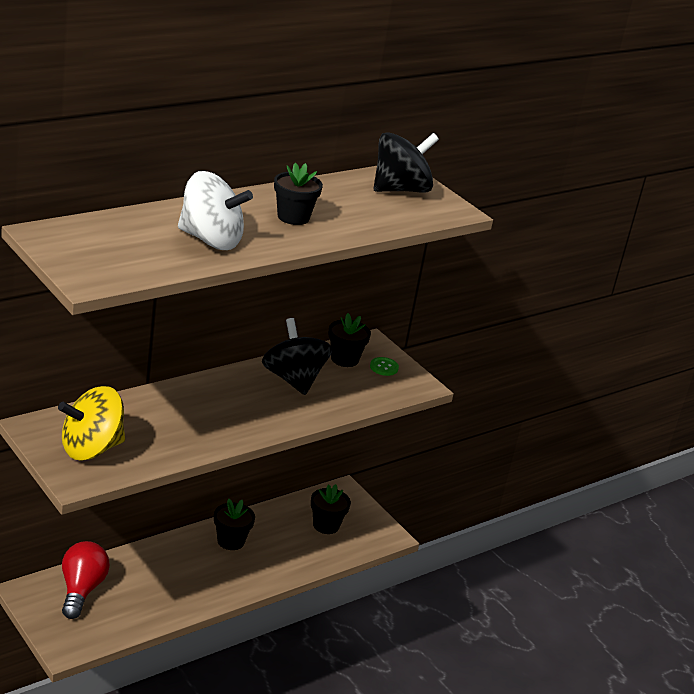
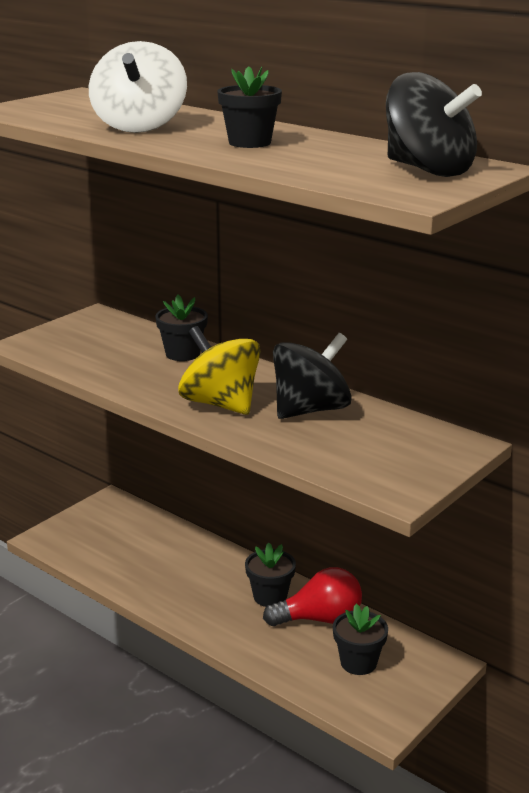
camera: 80 degrees right, 5 degrees down
(81, 590) = (129, 526): red light bulb -> red light bulb (319, 619)
(91, 449) = (79, 341): yellow spinning top -> yellow spinning top (220, 404)
(344, 359) = (398, 433): black flower pot -> black flower pot (183, 354)
(384, 367) = (411, 461): green button -> none

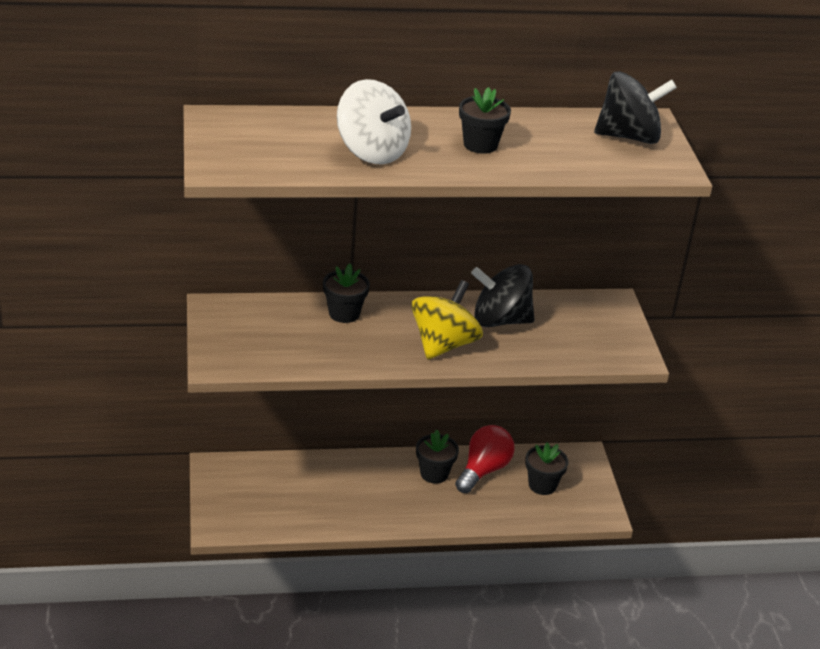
camera: 50 degrees left, 10 degrees up
(220, 404) = (443, 344): yellow spinning top -> yellow spinning top turned 120 degrees clockwise
(310, 410) = (500, 320): black spinning top -> black spinning top turned 90 degrees counterclockwise

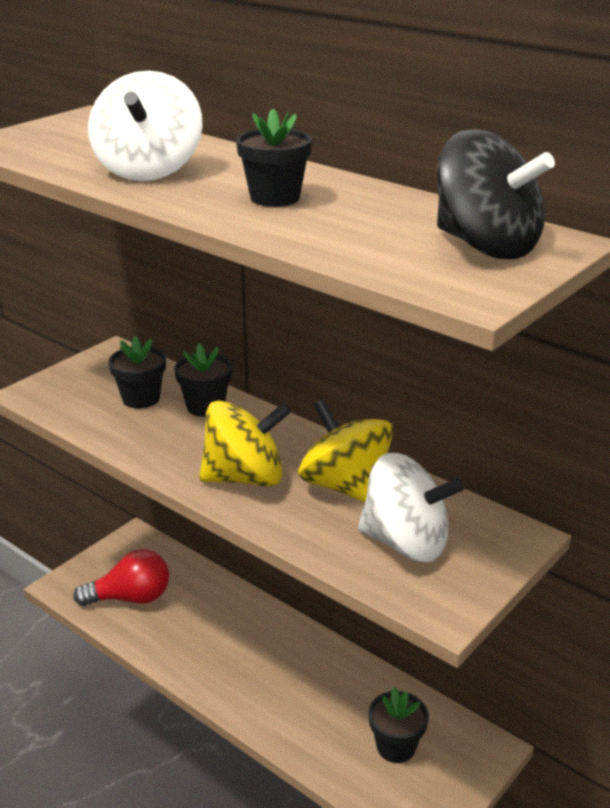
camera: 50 degrees right, 5 degrees down
(434, 473) = (301, 660): black flower pot -> black flower pot (141, 398)
(483, 470) = (354, 689): red light bulb -> red light bulb (131, 598)
(500, 320) = (345, 486): black spinning top -> yellow spinning top
(574, 334) = (406, 543): none -> white spinning top

